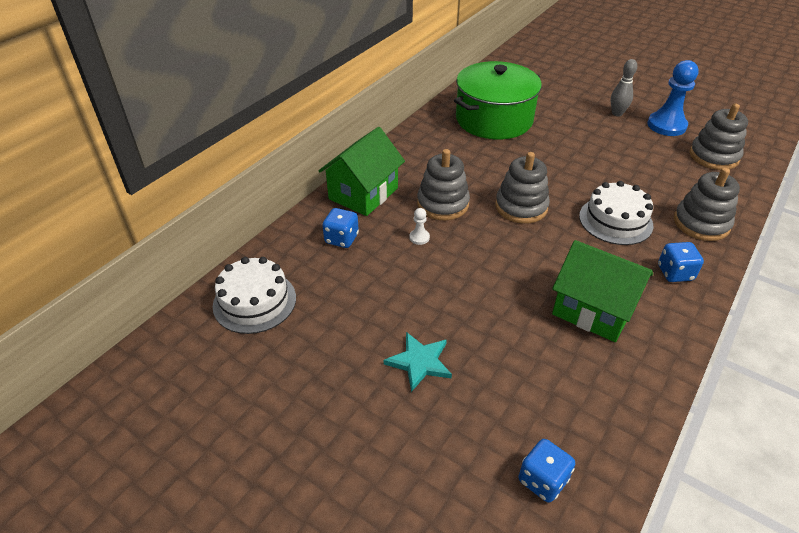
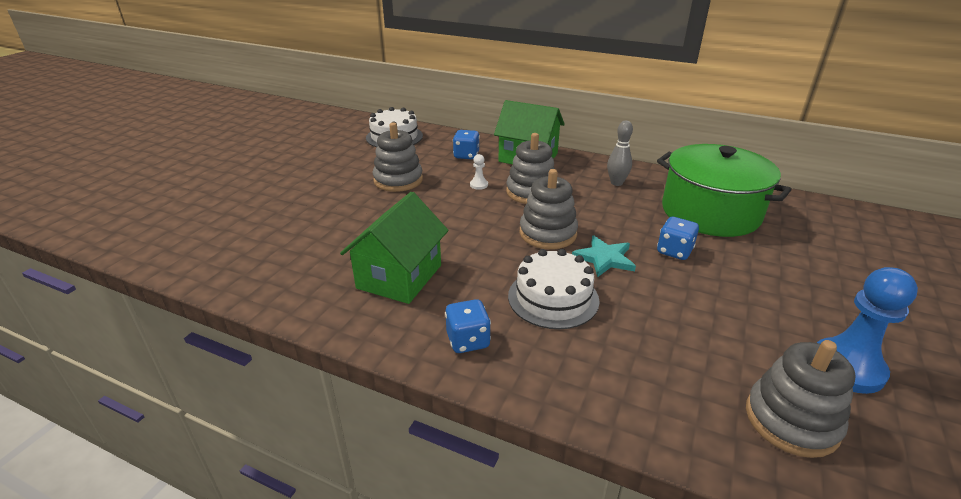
camera: 80 degrees right, 10 degrees down
(419, 362) = (338, 195): turquoise star -> turquoise star (604, 258)
(542, 480) = (222, 248): blue dice -> blue dice (674, 251)
(617, 113) = (830, 312): grey bowling pin -> grey bowling pin (616, 183)
(701, 223) = (582, 378): grey stacking toy -> grey stacking toy (398, 180)

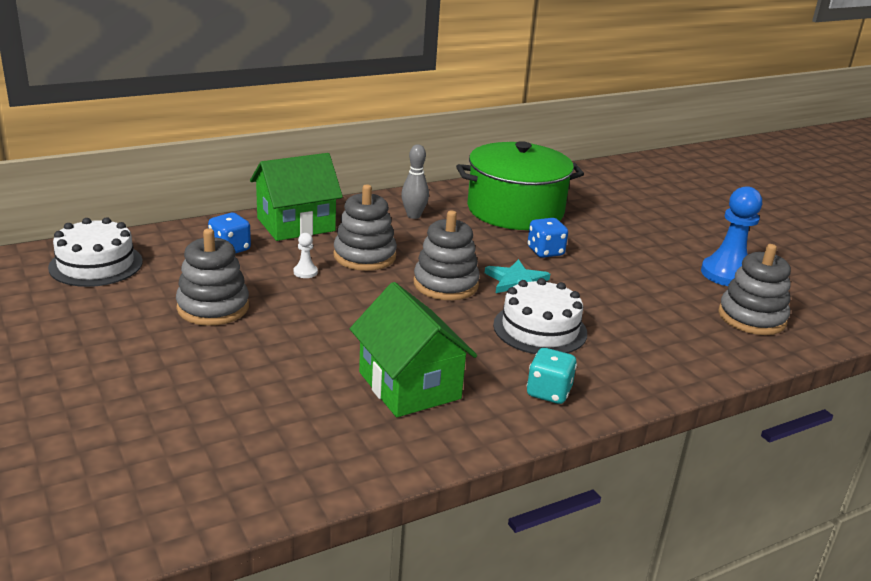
camera: 55 degrees left, 5 degrees down
(468, 340) = (549, 392): blue dice -> turquoise dice

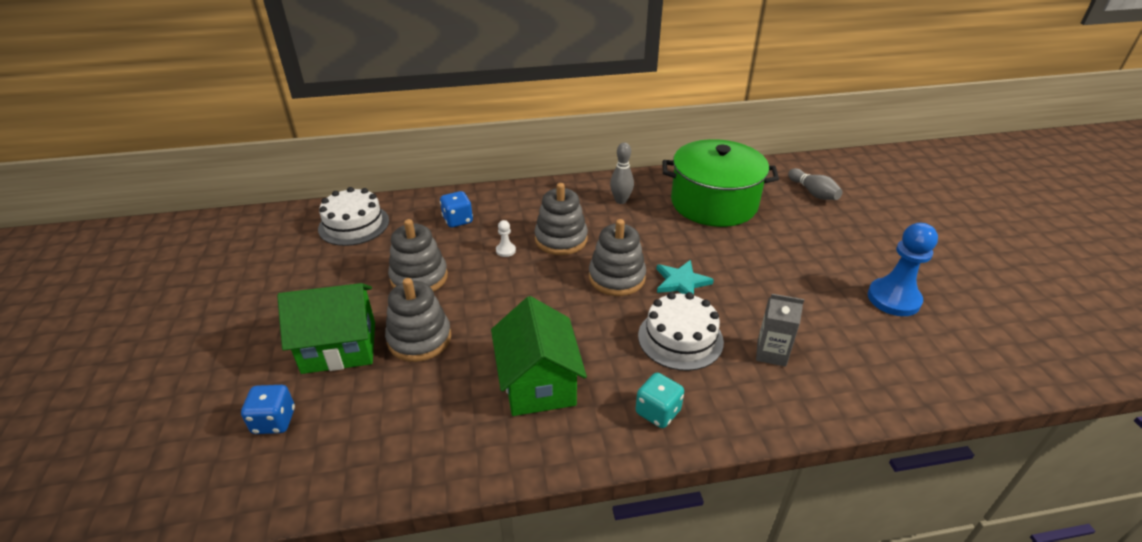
camera: 20 degrees right, 10 degrees up
(296, 224) = (519, 201): green house -> green house (339, 347)
(545, 252) = (722, 252): blue dice -> blue dice (274, 421)
(611, 194) = (813, 193): none -> grey bowling pin
(635, 330) = (771, 353): none -> grey carton
(751, 318) = (898, 355): grey stacking toy -> grey stacking toy (419, 339)

